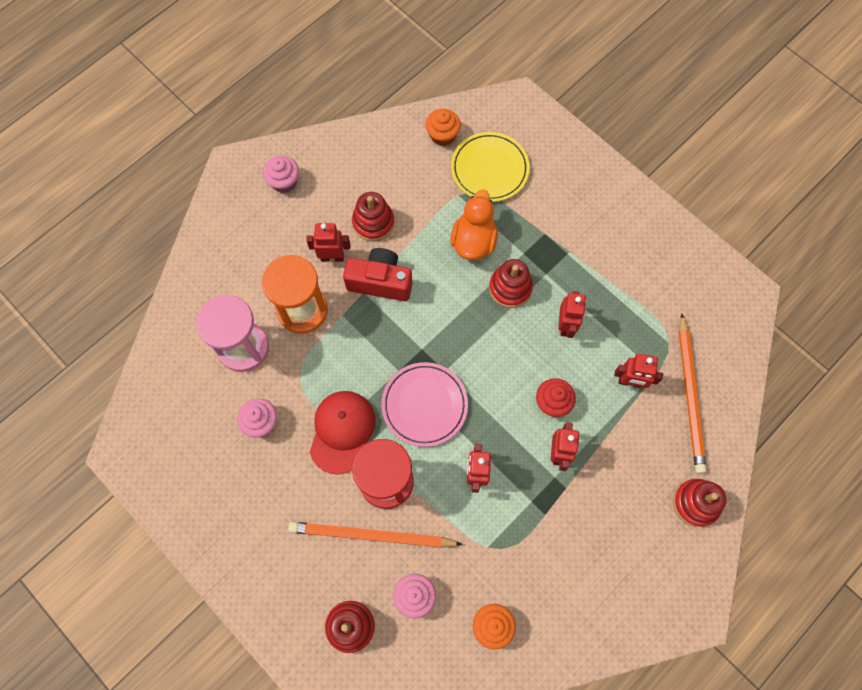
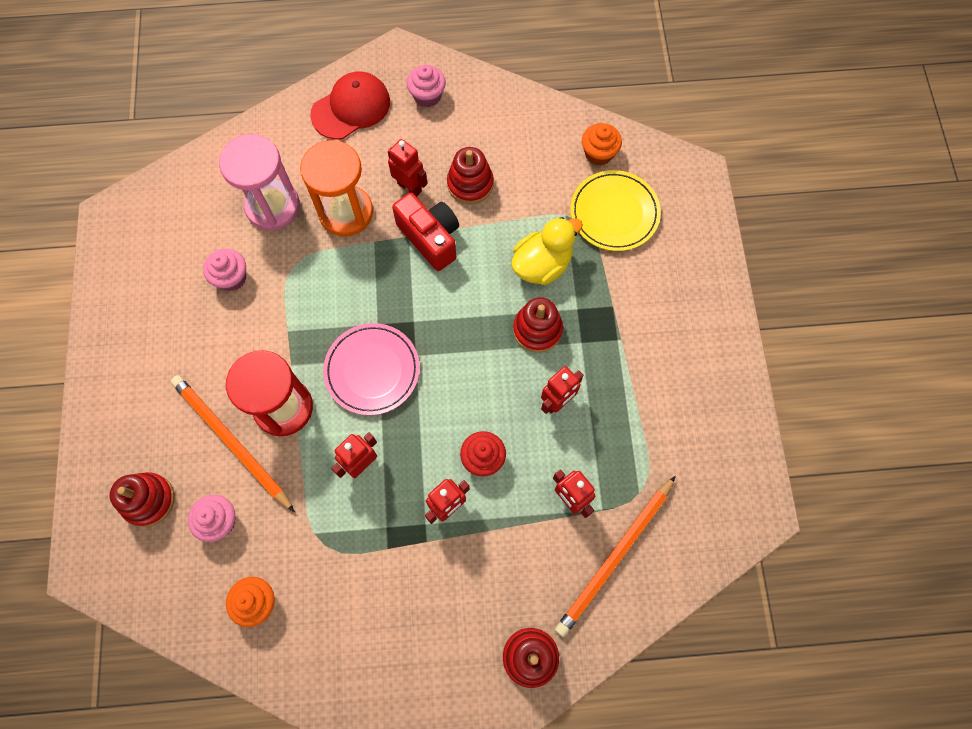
camera: 40 degrees right, 0 degrees up
(342, 431) = (286, 337): red cap -> red cap (351, 108)
(473, 241) = (542, 265): orange duck -> yellow duck

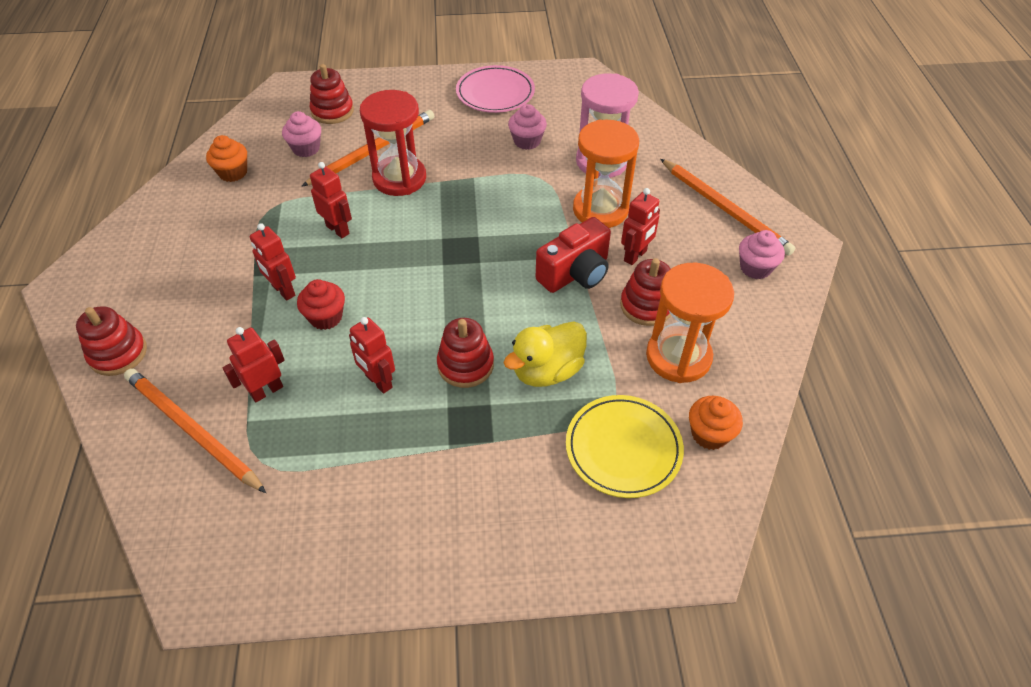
camera: 90 degrees right, 20 degrees down
(351, 108) = (725, 209): red cap -> orange pencil
(372, 370) = (429, 234): pink plate -> pink plate (495, 93)
(525, 166) = (678, 357): none -> orange hourglass
(542, 265) = (547, 371): yellow duck -> yellow duck turned 90 degrees clockwise

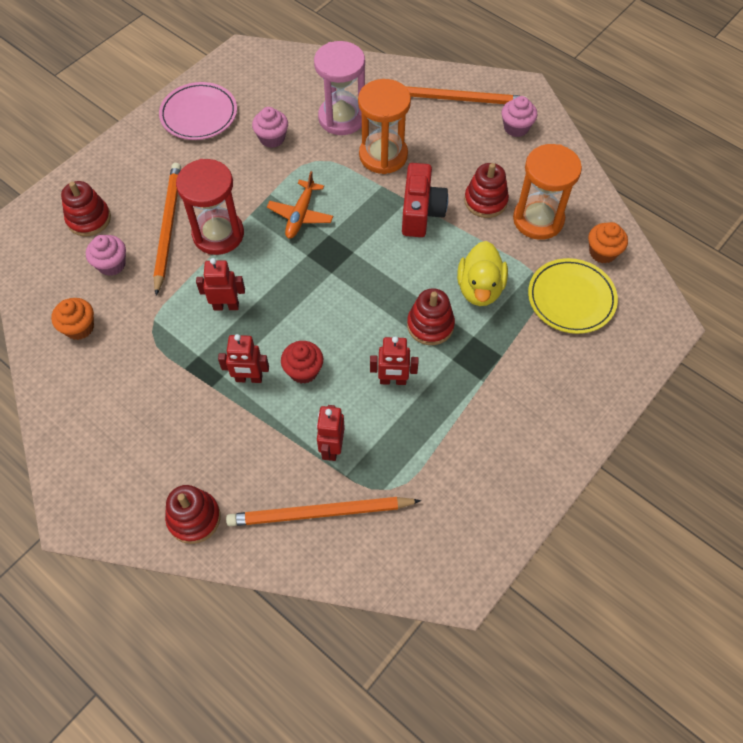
camera: 45 degrees left, 10 degrees up
(476, 207) = (301, 215): none -> orange plane
(635, 256) = (442, 172): red robot -> none

